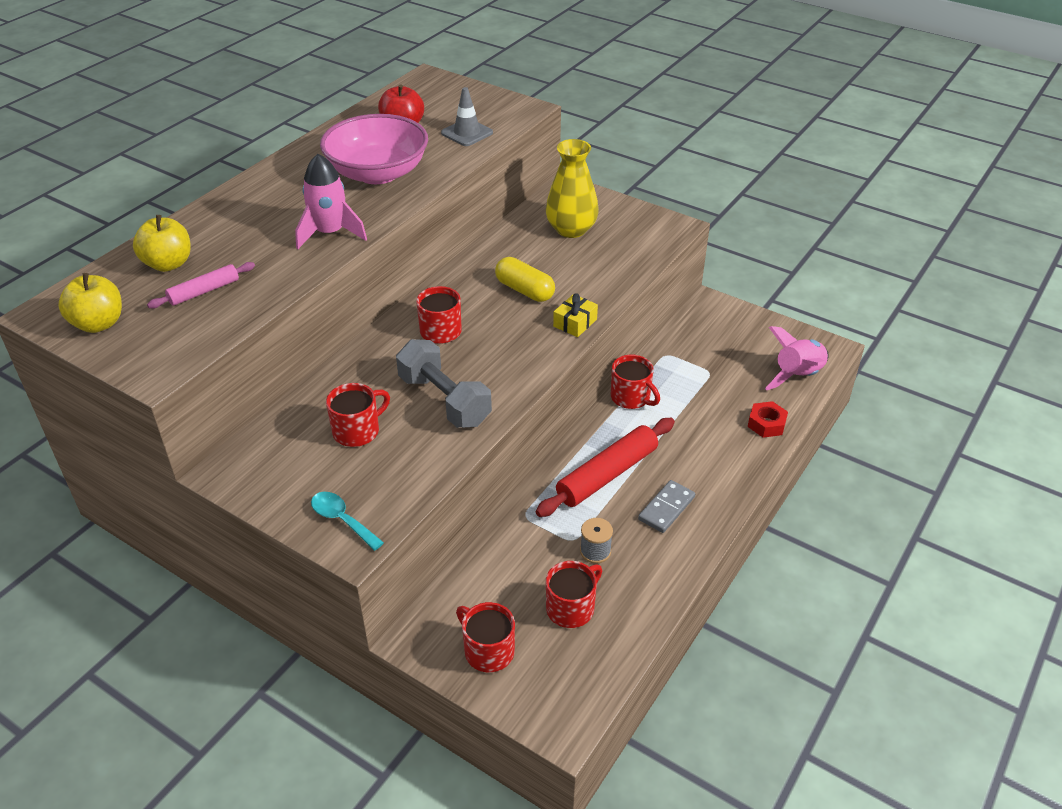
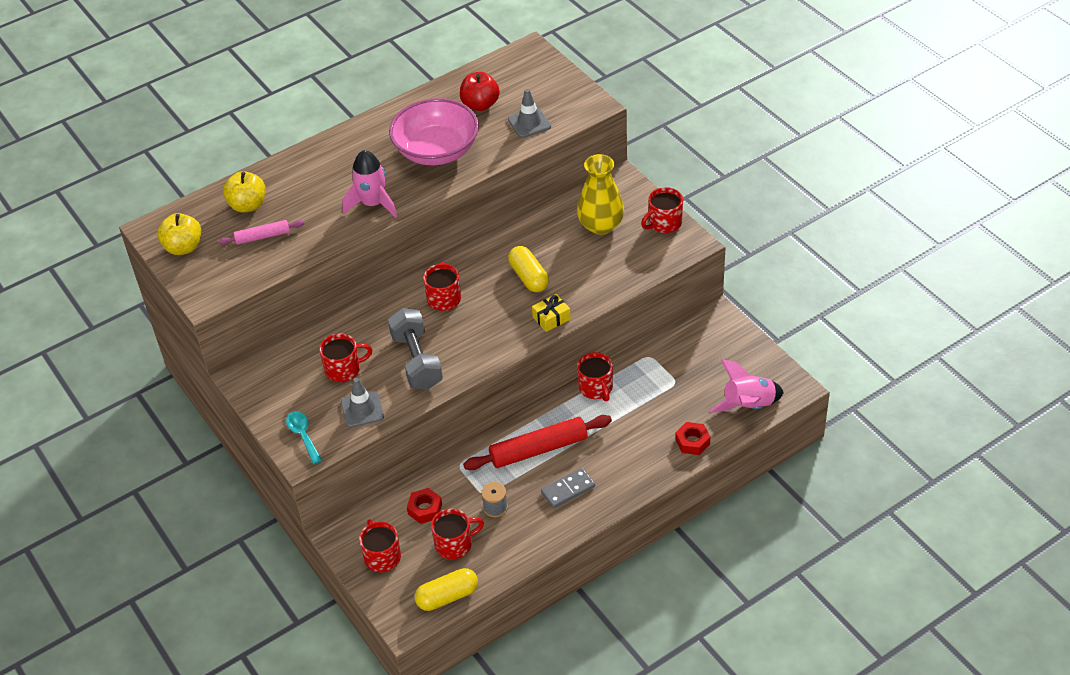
camera: 25 degrees right, 5 degrees up
(405, 470) = (362, 409): none -> grey traffic cone
(511, 577) = (425, 509): none -> red nut
(598, 675) = (447, 596): none -> yellow capsule
(635, 215) = (664, 223): none -> red mug

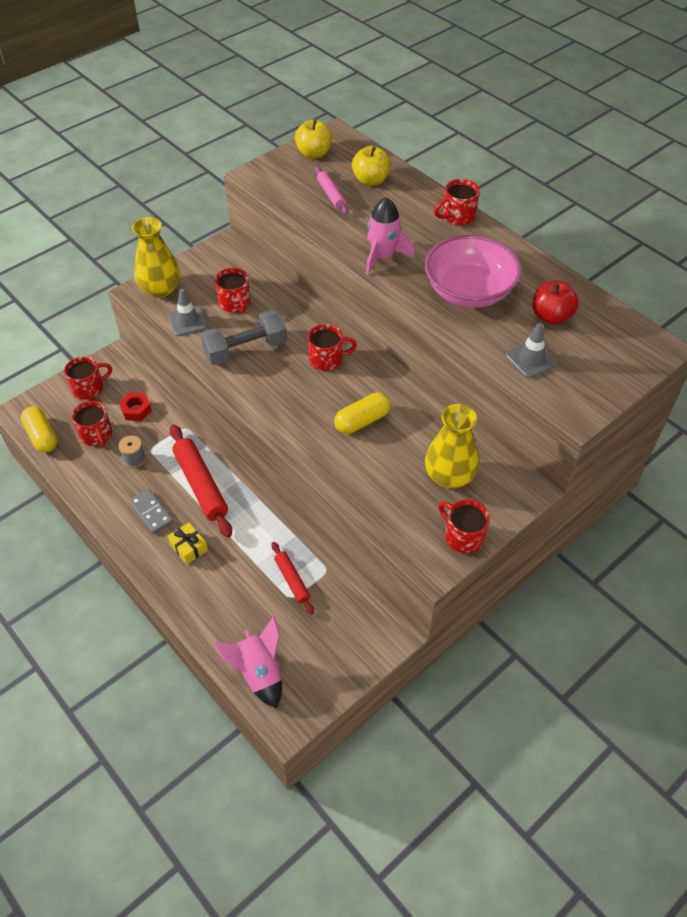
camera: 80 degrees right, 5 degrees up
(303, 435) = (160, 289): turquoise spoon -> yellow vase
(551, 318) = (305, 444): yellow gift -> yellow gift (189, 547)
(596, 388) = (279, 525): red mug -> red mug (457, 216)
(657, 380) = (292, 580): none -> red rolling pin
(692, 442) = (208, 618): red nut -> none

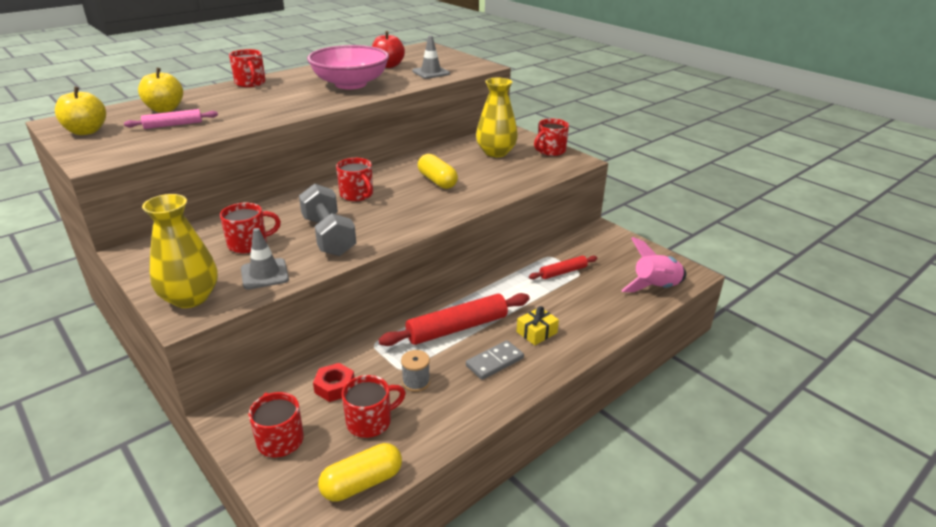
camera: 90 degrees left, 20 degrees down
(327, 359) = (357, 195): red mug -> red mug turned 150 degrees clockwise
(383, 256) = (289, 108): pink rocket -> none

